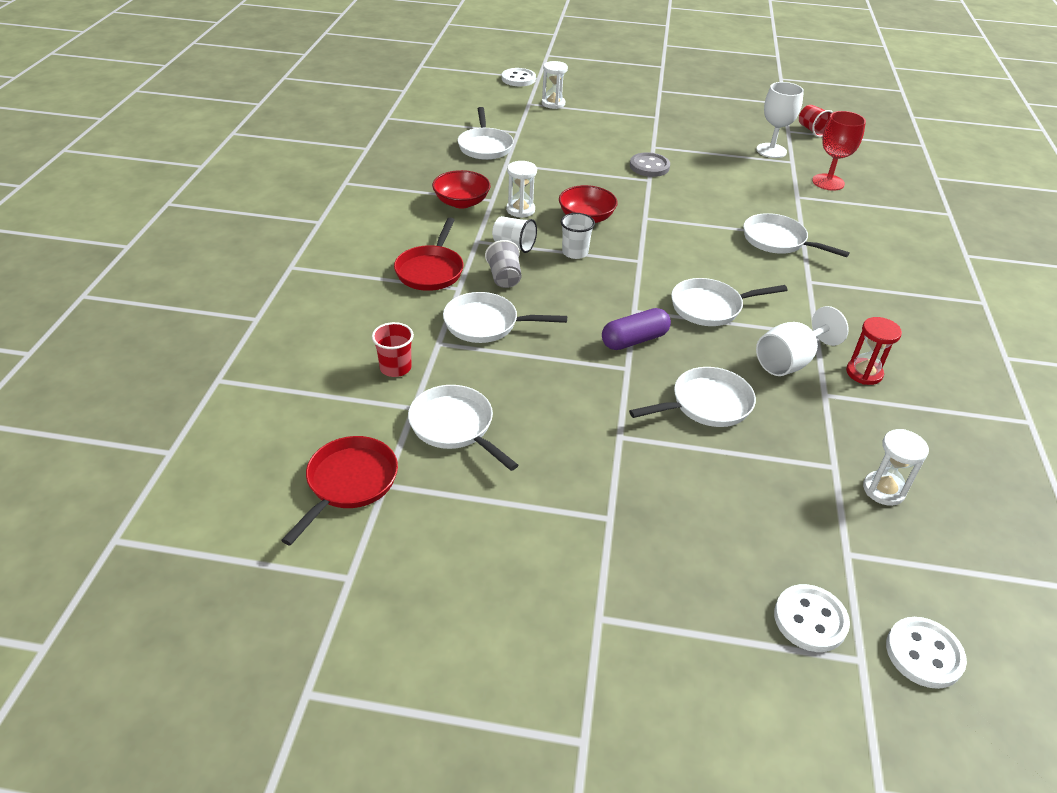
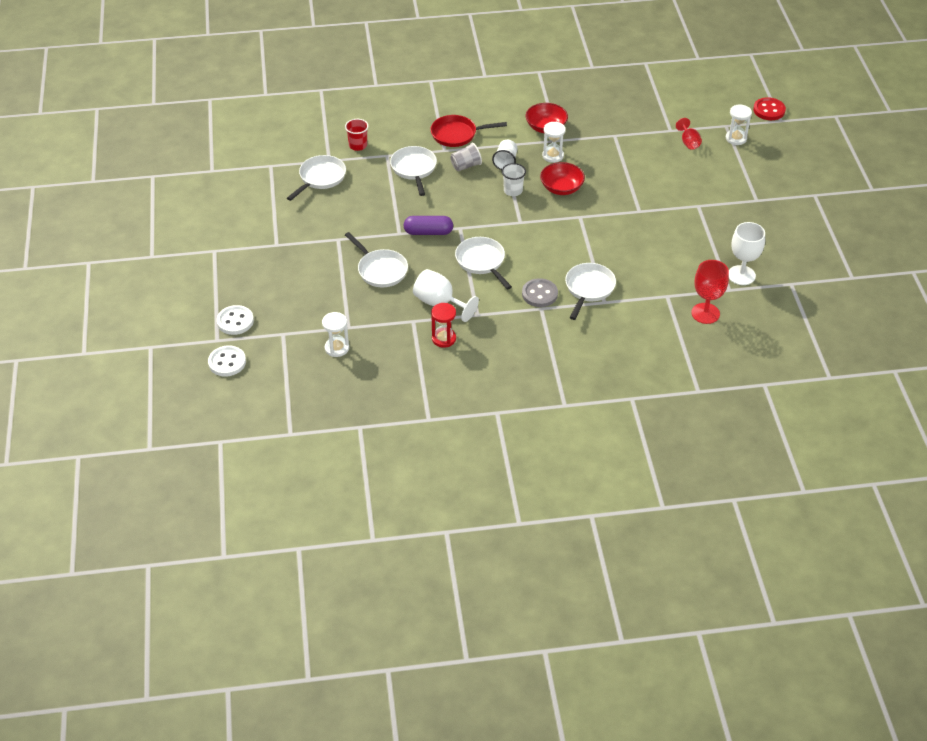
camera: 75 degrees right, 5 degrees up
(349, 483) = (267, 154): red pan -> none
(485, 146) = (634, 119): white pan -> none
(518, 79) = (769, 110): white button -> red button
(545, 127) = (688, 142): none -> red goblet
(634, 340) = (428, 232): purple capsule -> purple capsule turned 45 degrees counterclockwise
(649, 166) = (661, 208): grey button -> grey button (539, 294)
(812, 130) = (804, 300): red cup -> none

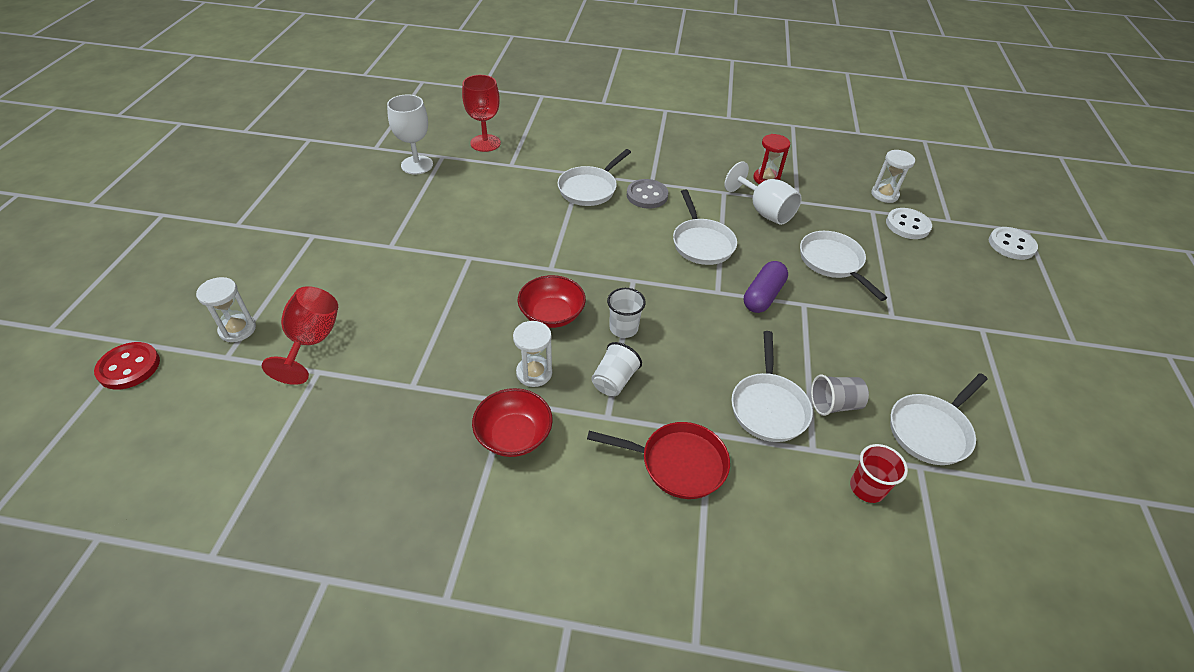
camera: 165 degrees left, 0 degrees up
(227, 362) = (1007, 207): white button -> white button (907, 225)
(428, 232) = (763, 296): purple capsule -> purple capsule turned 75 degrees counterclockwise
(466, 166) = (681, 390): grey cup -> grey cup (834, 404)
(688, 142) = (312, 341): red goblet -> red goblet, size x1.65

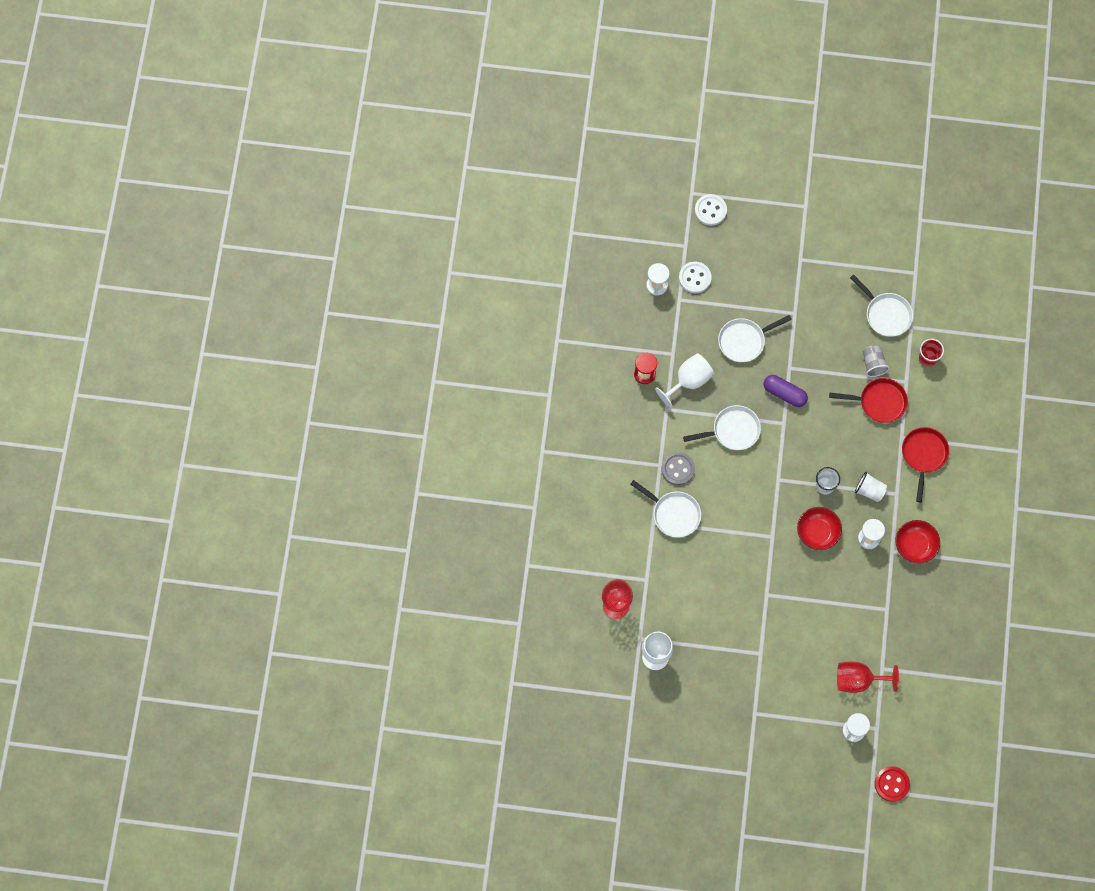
camera: 90 degrees left, 25 degrees up
(768, 407) = (879, 402): white pan -> red pan

